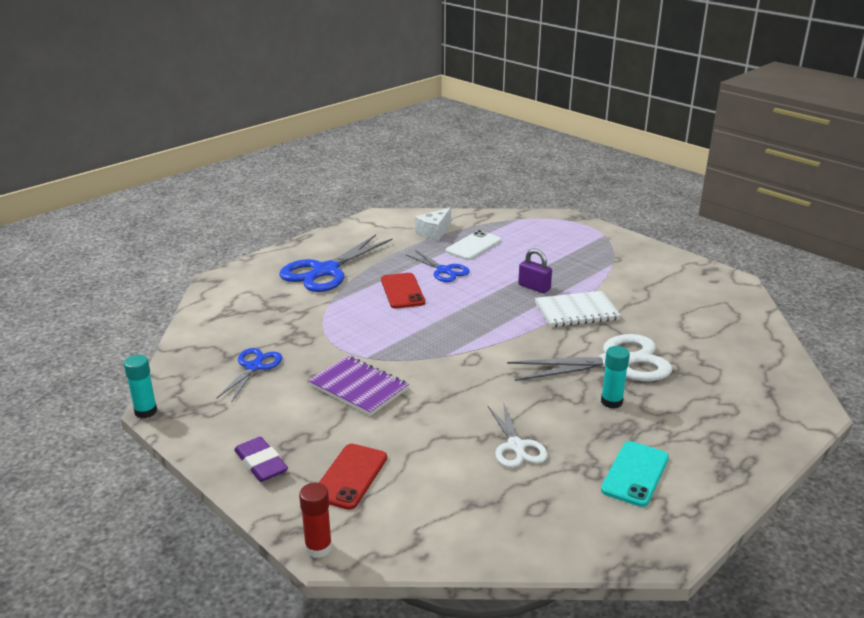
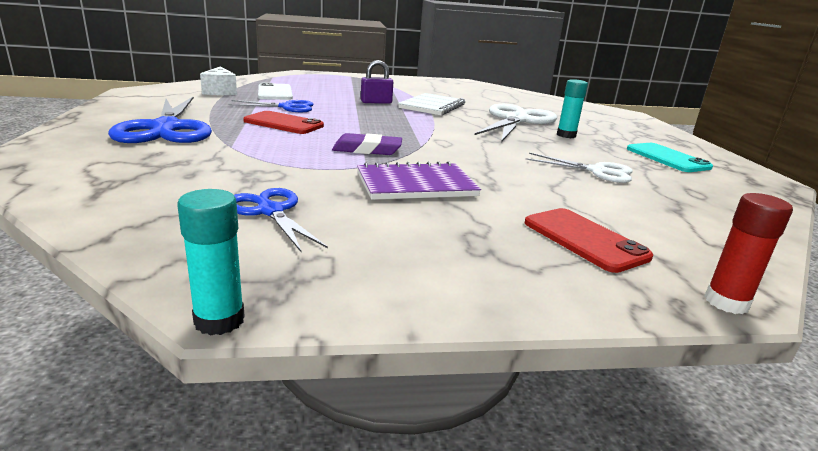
camera: 55 degrees left, 5 degrees down
(261, 463) = (502, 277): purple eraser -> purple eraser (367, 150)

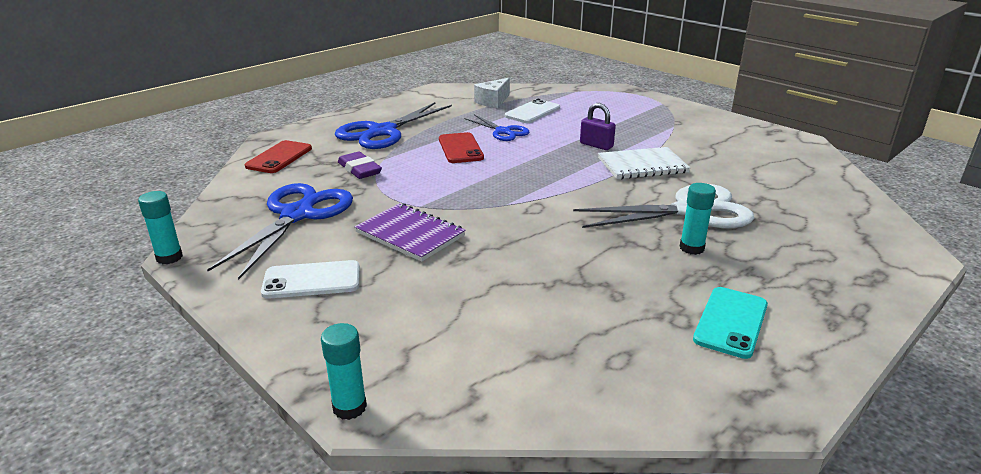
camera: 55 degrees right, 5 degrees up
(270, 211) = (297, 215): blue scissors -> blue scissors, size x1.78
(367, 150) = (456, 193): purple eraser -> purple eraser (359, 169)
(445, 248) = (312, 280): none -> white phone
(584, 239) = (395, 325): red phone -> red phone (279, 157)
(597, 171) = (588, 293): white scissors -> none
(726, 302) = (349, 407): red glue stick -> turquoise glue stick

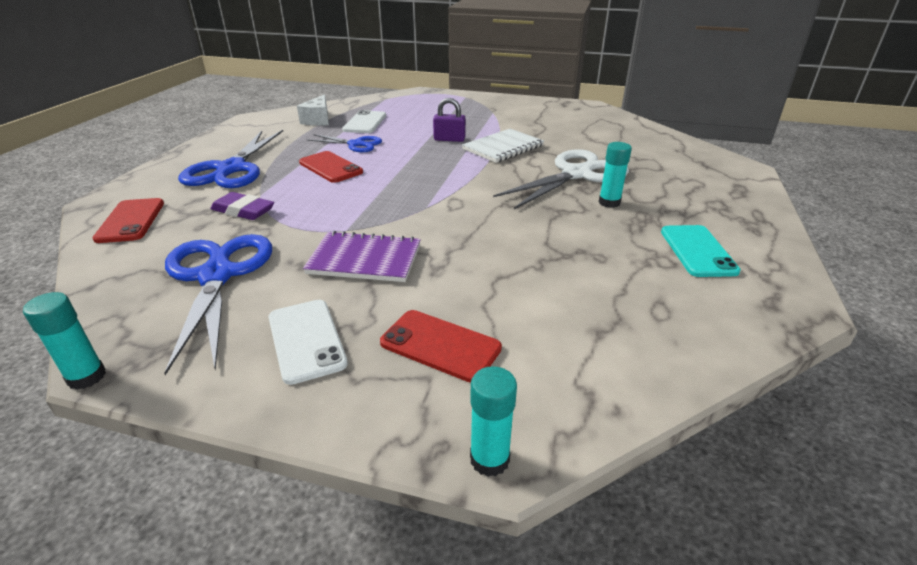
camera: 30 degrees left, 5 degrees up
(312, 280) = (306, 340): white phone -> white phone turned 75 degrees counterclockwise
(398, 318) = (440, 345): none -> red phone

